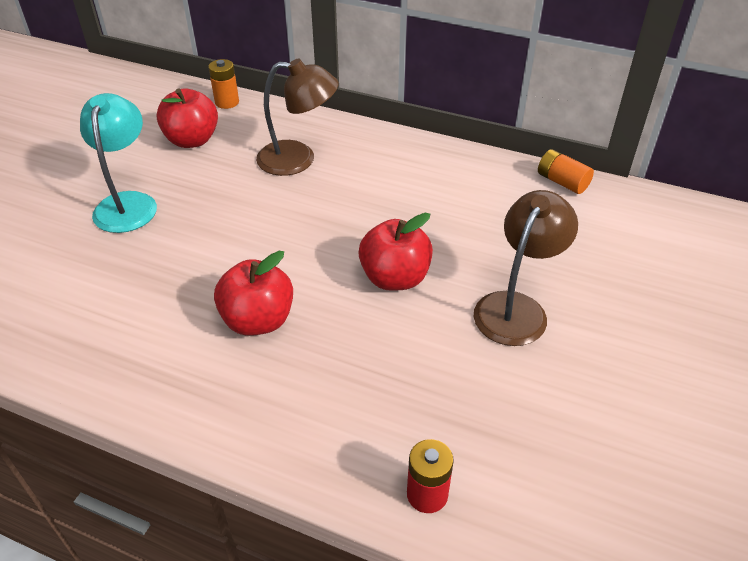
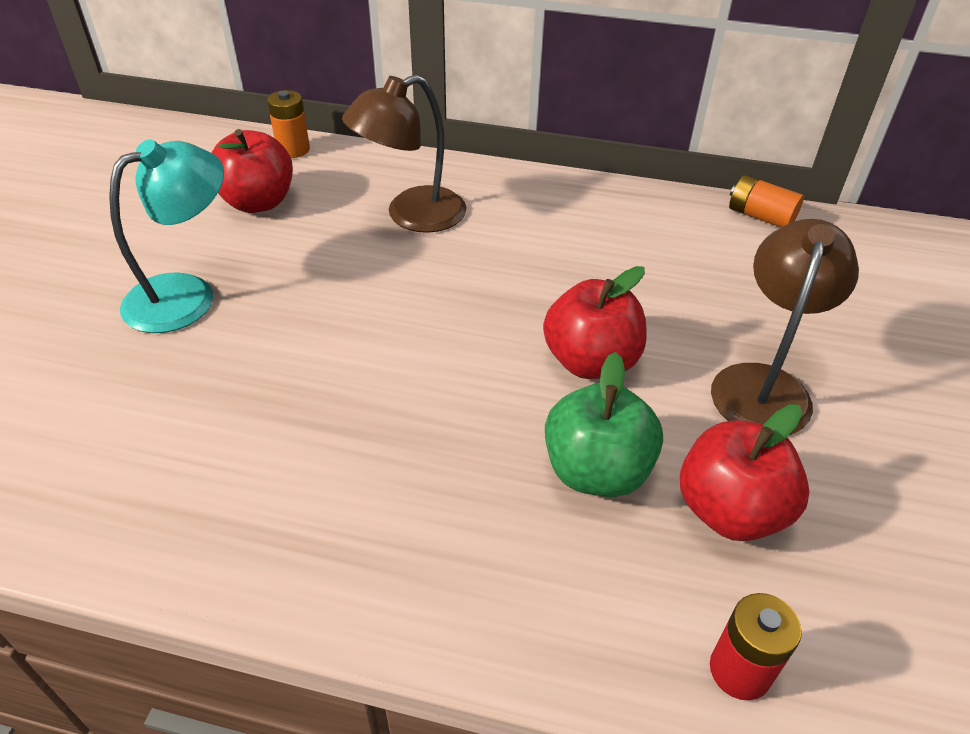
camera: 10 degrees left, 0 degrees up
(128, 203) = (187, 295): turquoise lamp -> turquoise lamp turned 60 degrees clockwise
(258, 320) = (419, 442): red apple -> red apple (730, 510)
(298, 159) = (412, 216): brown lamp -> brown lamp turned 150 degrees clockwise
(373, 354) = (596, 471): none -> green apple

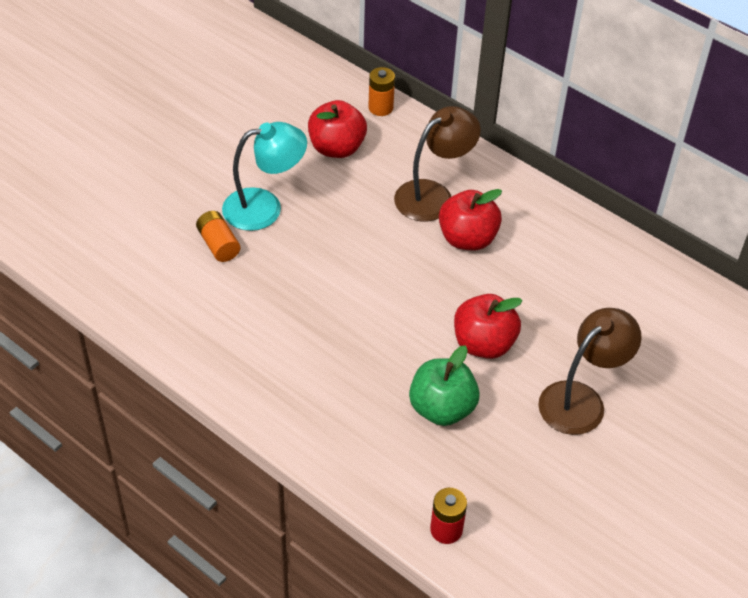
camera: 25 degrees right, 5 degrees up
(412, 216) = (433, 195): brown lamp -> brown lamp turned 150 degrees clockwise
(730, 510) = (501, 459): red apple -> red apple (467, 239)
(760, 216) = (684, 283): orange battery -> orange battery (218, 245)

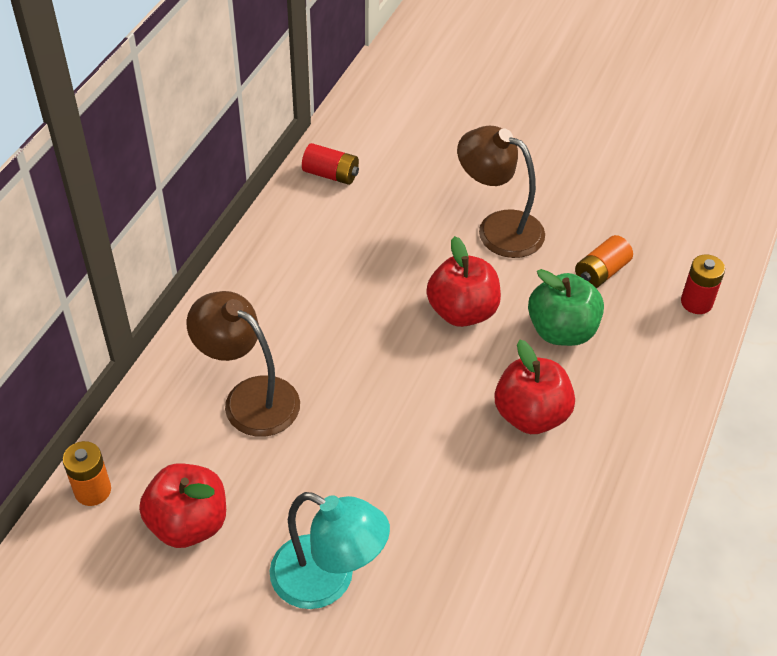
camera: 105 degrees left, 0 degrees up
(218, 245) = (415, 616): orange battery -> orange battery (601, 272)
(264, 207) = (327, 580): turquoise lamp -> turquoise lamp turned 150 degrees clockwise
(467, 239) = (313, 351): red apple -> red apple (531, 415)
(677, 292) = (331, 174): none -> red battery

